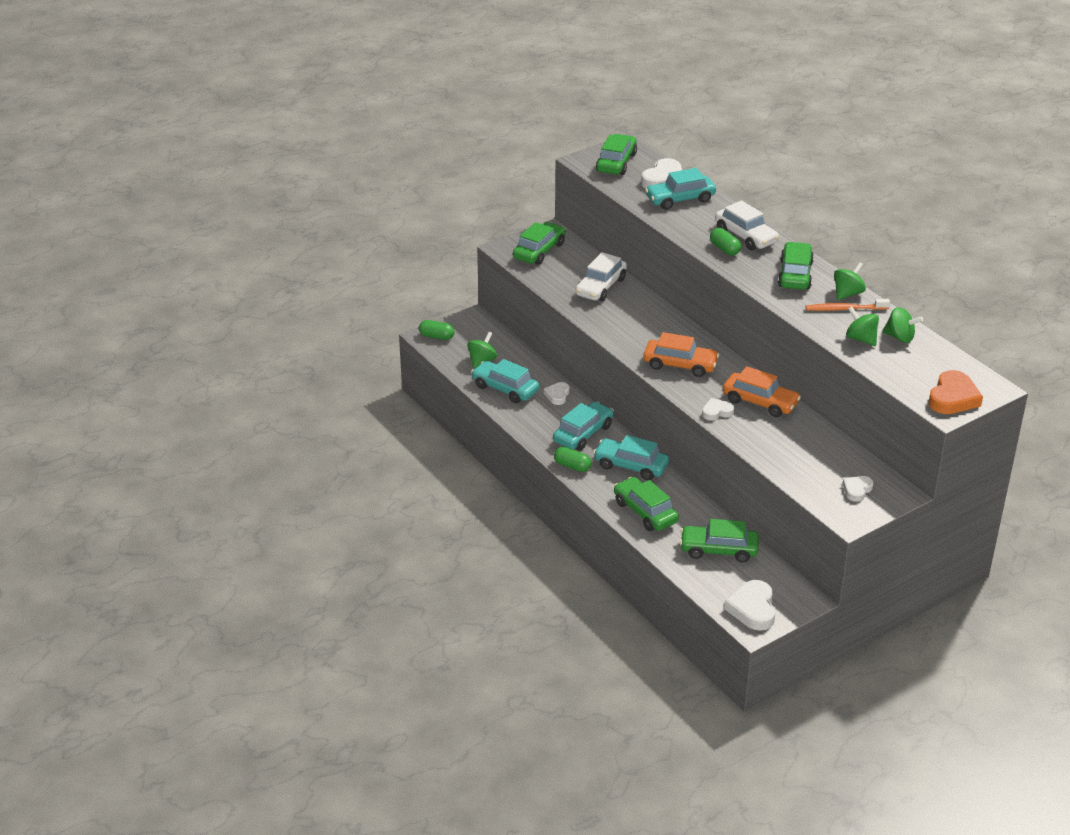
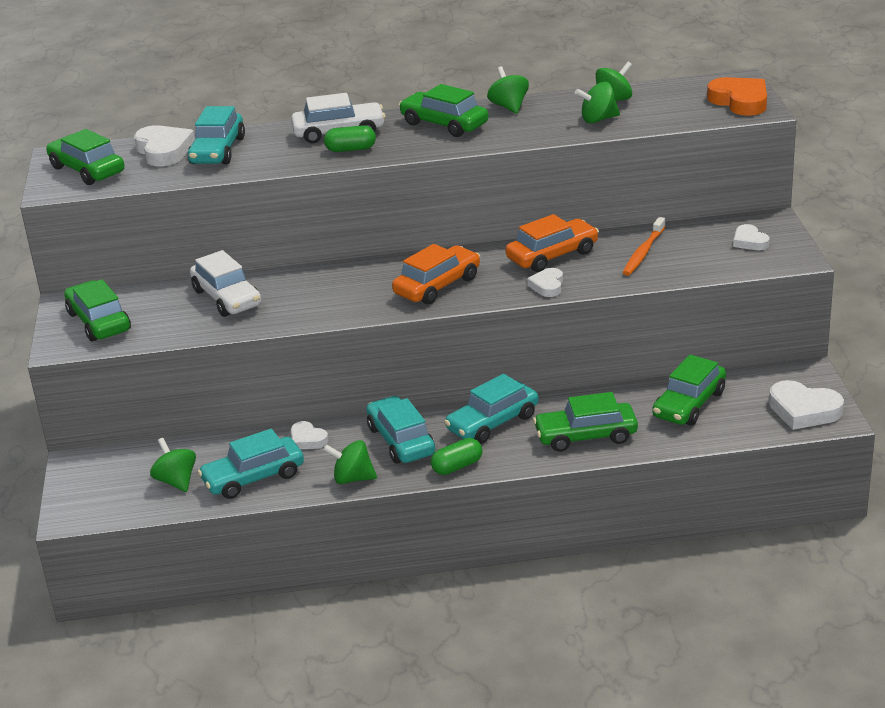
camera: 60 degrees left, 5 degrees down
(436, 336) = (81, 506): green capsule -> none
(530, 428) = (352, 478): none -> green spinning top
(844, 309) = (535, 115): orange toothbrush -> orange toothbrush (643, 252)

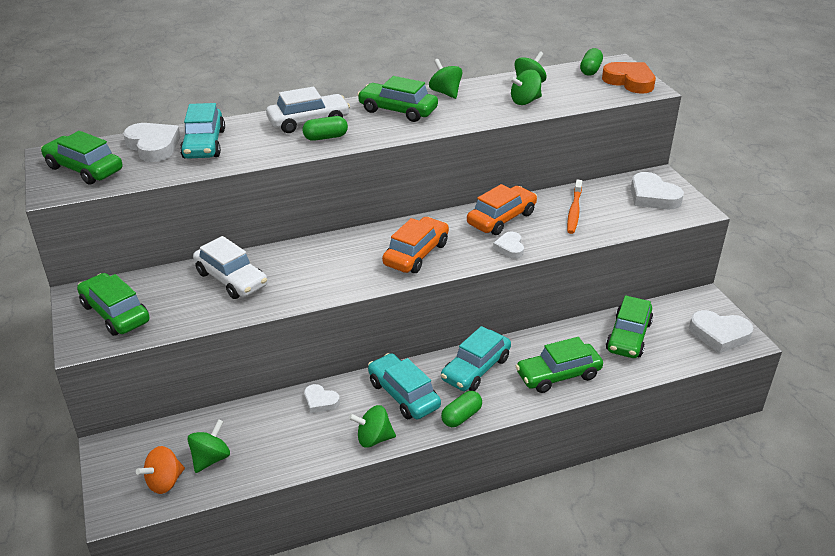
camera: 15 degrees left, 5 degrees up
(124, 497) = (164, 482): none -> orange spinning top
(176, 481) = (211, 458): green spinning top -> green spinning top turned 75 degrees clockwise
(253, 477) = (282, 447): turquoise car -> none
(699, 87) = (590, 70): none -> green capsule
(749, 241) = (653, 196): white heart -> white heart, size x1.71

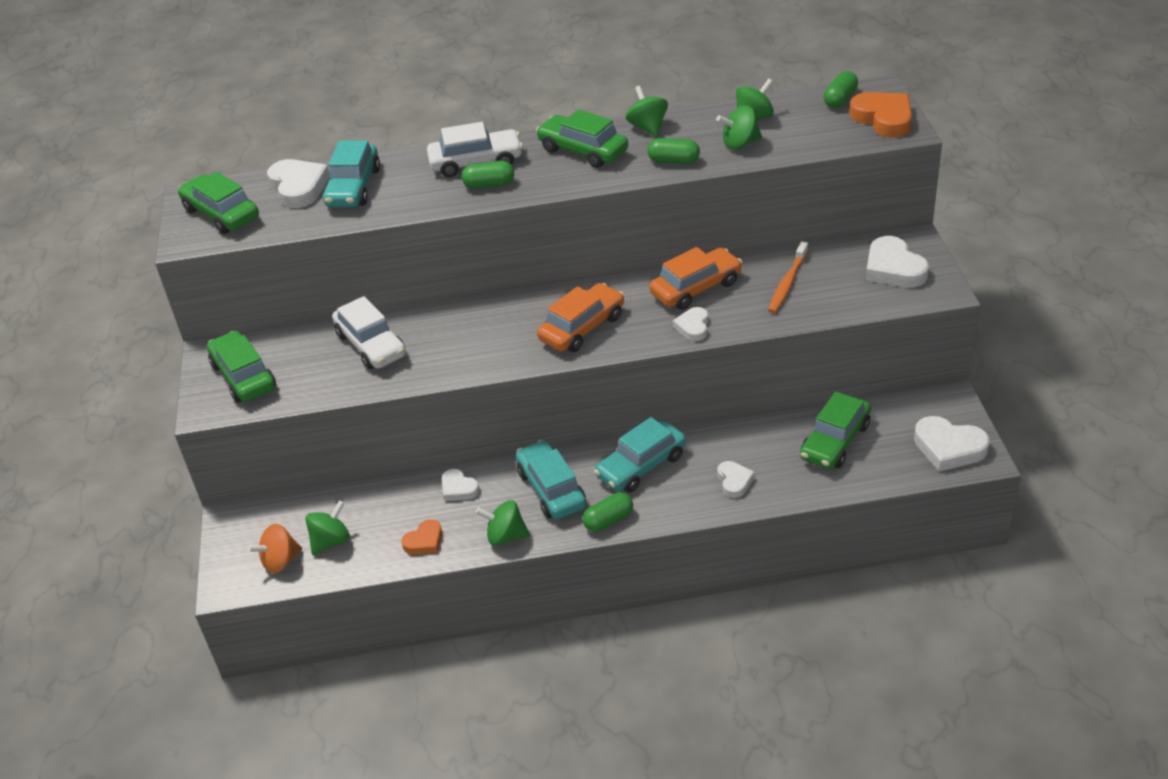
camera: 15 degrees right, 5 degrees up
(299, 450) = (424, 541): none -> orange heart
(476, 115) = (674, 161): none -> green capsule
(558, 375) = (734, 481): green car -> white heart

